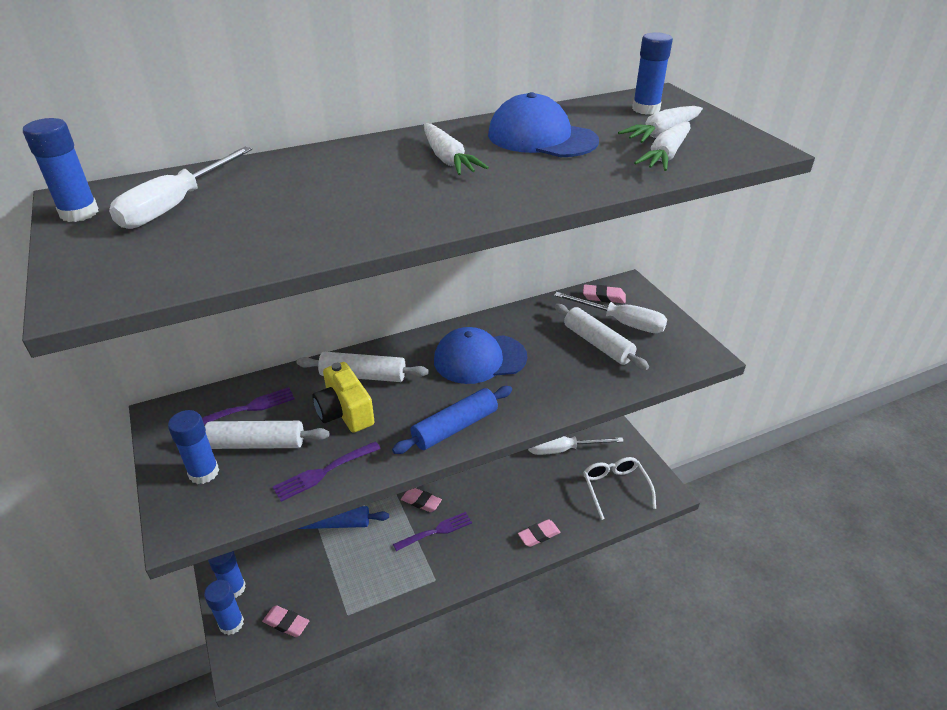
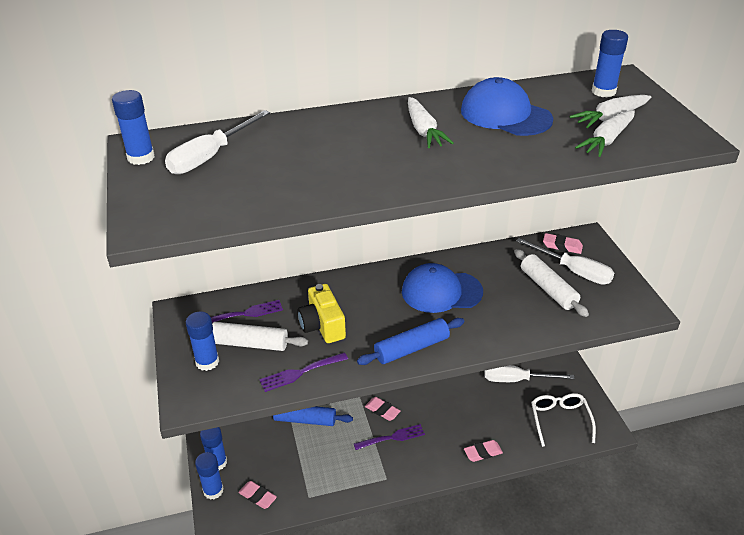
camera: 10 degrees right, 0 degrees up
(363, 375) = (341, 296): white rolling pin -> none

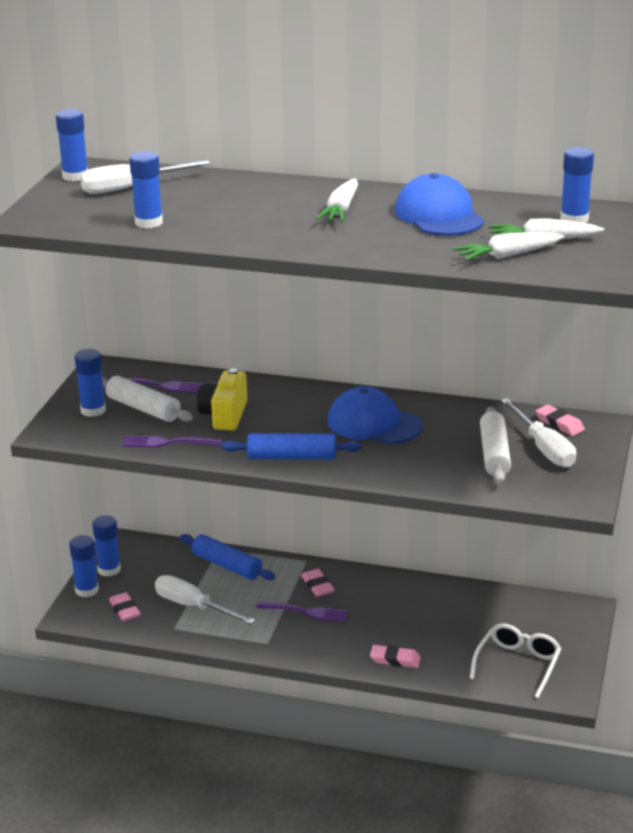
camera: 30 degrees right, 10 degrees down
(271, 192) = (149, 222): none -> blue glue stick
(516, 380) = (503, 611): white screwdriver -> white screwdriver (193, 606)

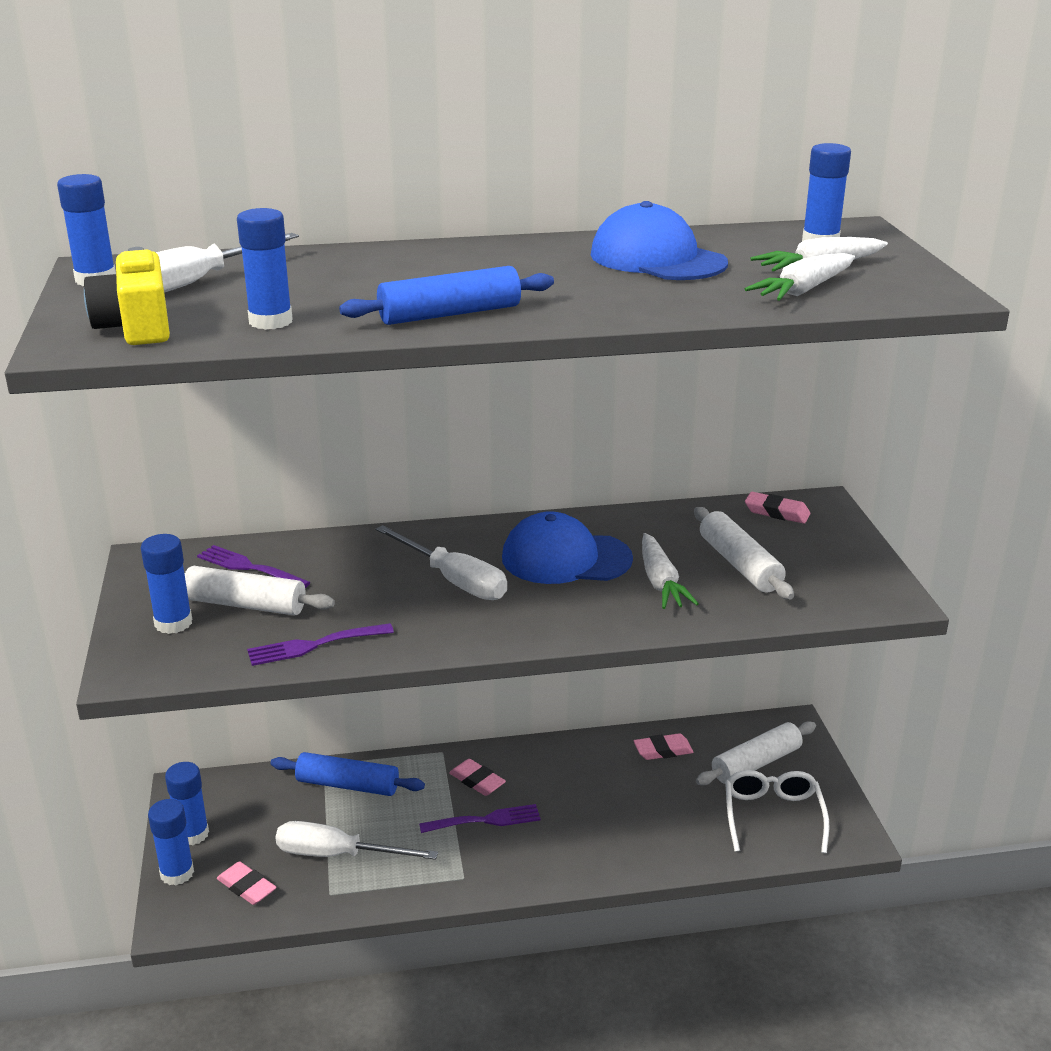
camera: 25 degrees left, 0 degrees up
(161, 385) = (249, 567): purple fork -> purple fork turned 135 degrees counterclockwise
(224, 415) = (365, 589): yellow camera -> yellow camera (136, 327)
(291, 457) = (499, 626): blue rolling pin -> blue rolling pin (450, 314)
(341, 210) = (525, 269): white carrot -> white carrot (660, 581)
(395, 660) = (633, 853): pink eraser -> pink eraser (663, 750)
(534, 627) = (756, 763): none -> white rolling pin
(543, 448) = (787, 545): white screwdriver -> white screwdriver (454, 580)

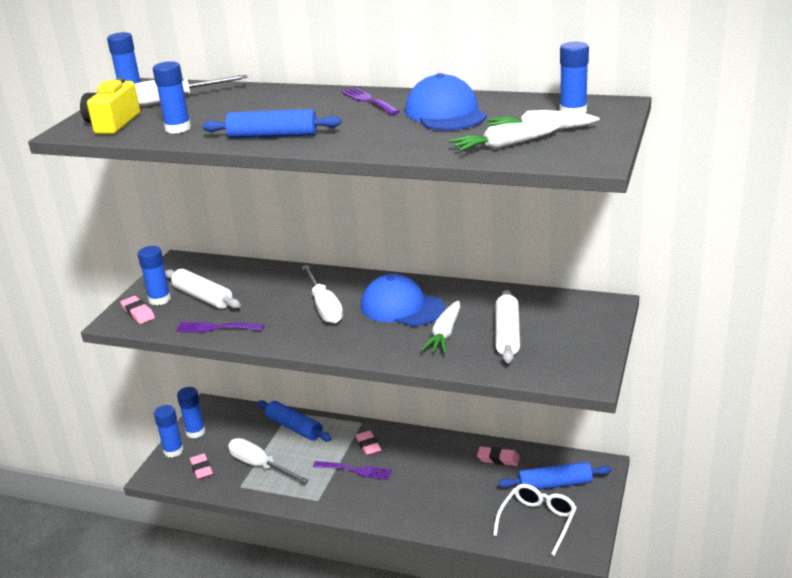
camera: 30 degrees right, 0 degrees up
(249, 567) = (223, 276): purple fork -> purple fork (368, 100)
(756, 763) = (554, 484): white rolling pin -> blue rolling pin
(776, 512) = (570, 304): pink eraser -> pink eraser (138, 313)

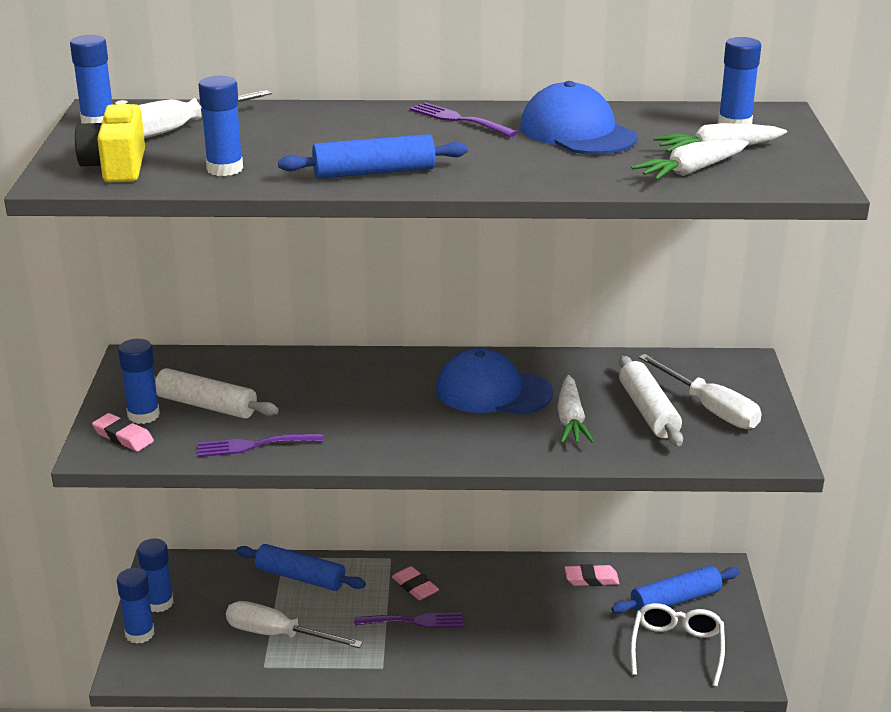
camera: 20 degrees left, 0 degrees up
(201, 469) = (195, 652): pink eraser -> none
(324, 307) = (388, 401): white screwdriver -> white screwdriver (709, 409)

